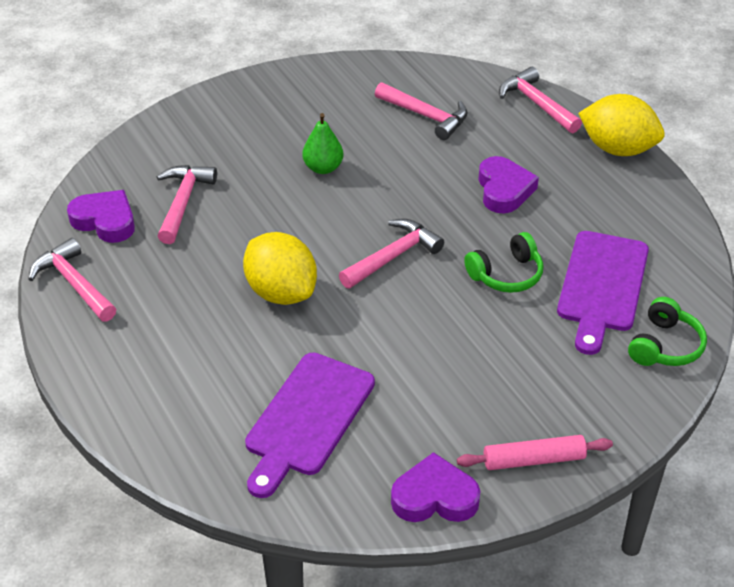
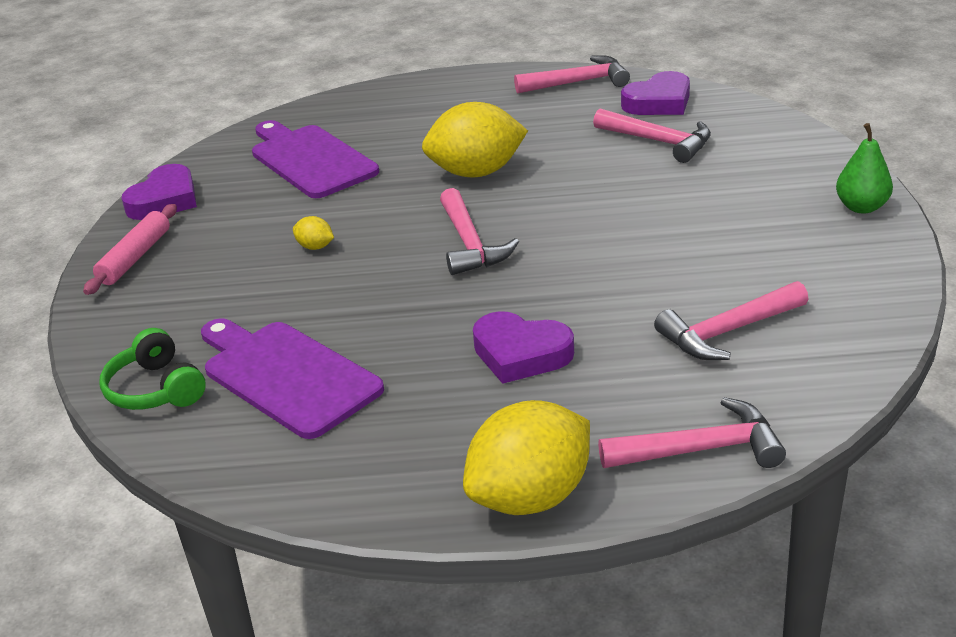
camera: 120 degrees right, 10 degrees down
(323, 168) = (662, 231): green pear -> green pear (861, 207)
(447, 344) = (315, 247): none -> yellow lemon
(506, 274) = (372, 311): green headphones -> none

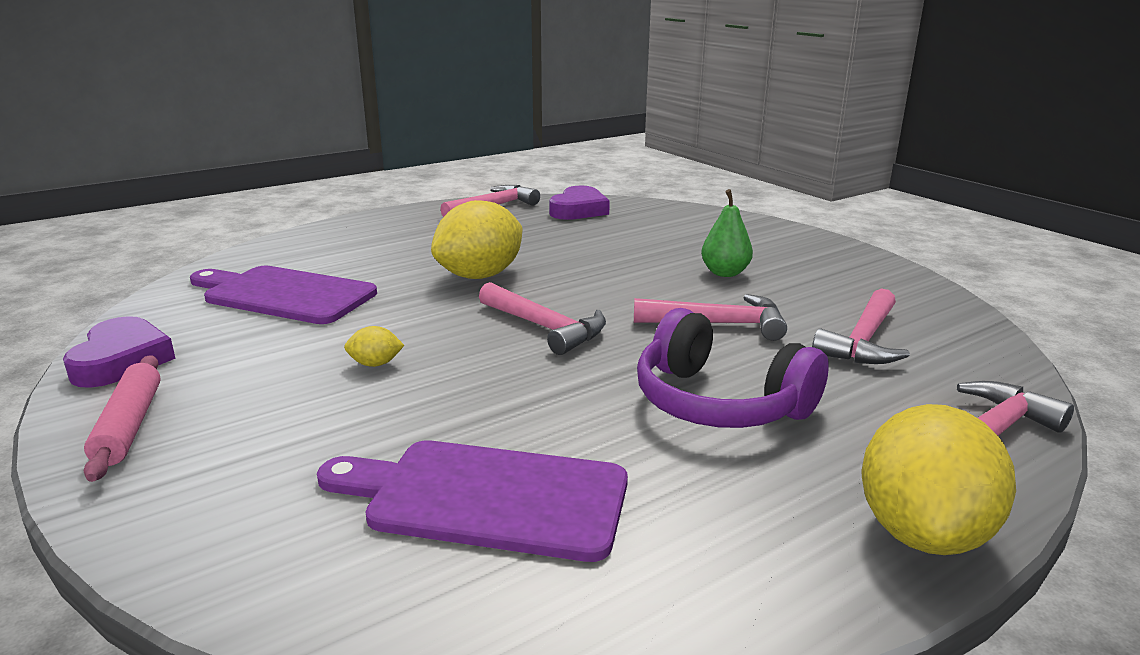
camera: 35 degrees left, 10 degrees down
(155, 389) = (311, 572): green headphones -> none
(521, 354) = (719, 403): purple heart -> purple headphones
(659, 142) = (615, 232): pink hammer -> pink hammer (719, 324)
(861, 207) = (823, 246): green pear -> green pear (725, 273)

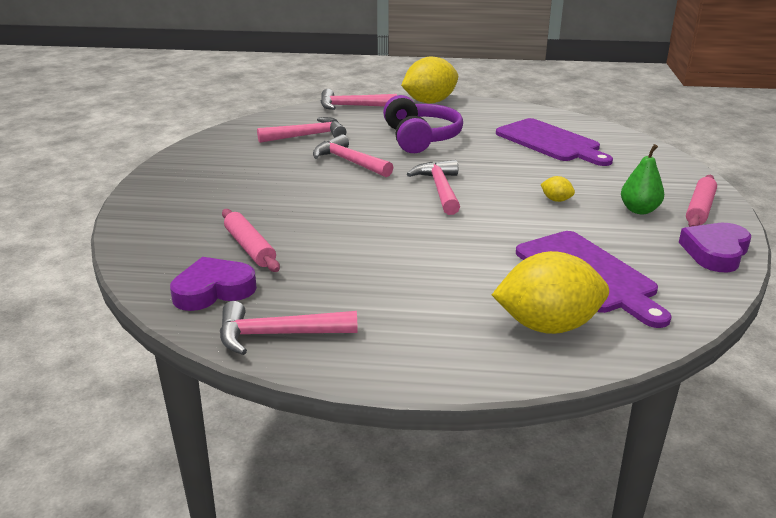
camera: 140 degrees left, 5 degrees up
(480, 276) = (425, 240): yellow lemon -> yellow lemon (547, 326)
(613, 231) = (250, 247): none -> pink rolling pin
(725, 273) = (271, 185): green pear -> green pear (639, 210)

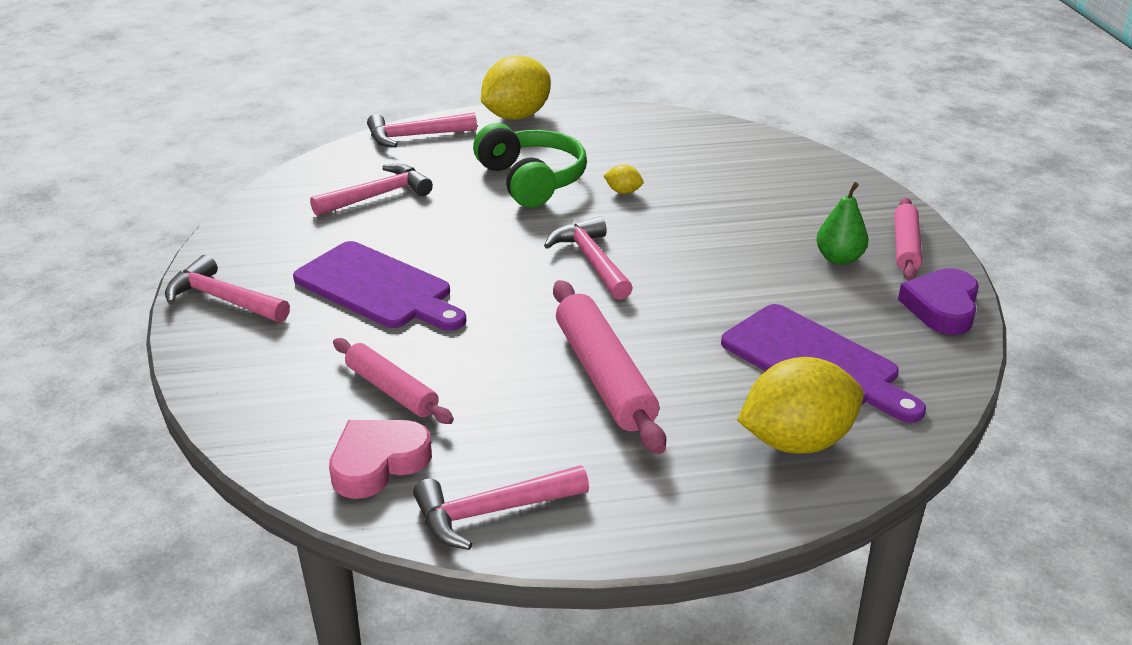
camera: 15 degrees left, 5 degrees up
(213, 290) = (378, 463): purple heart -> pink heart
(349, 162) = (455, 232): pink hammer -> pink hammer (222, 299)
(412, 261) = (604, 376): none -> pink rolling pin
(421, 138) = (531, 180): purple headphones -> green headphones
(550, 142) = (697, 166): purple cutting board -> purple cutting board (377, 288)
(556, 200) = (738, 257): yellow lemon -> yellow lemon (623, 192)

